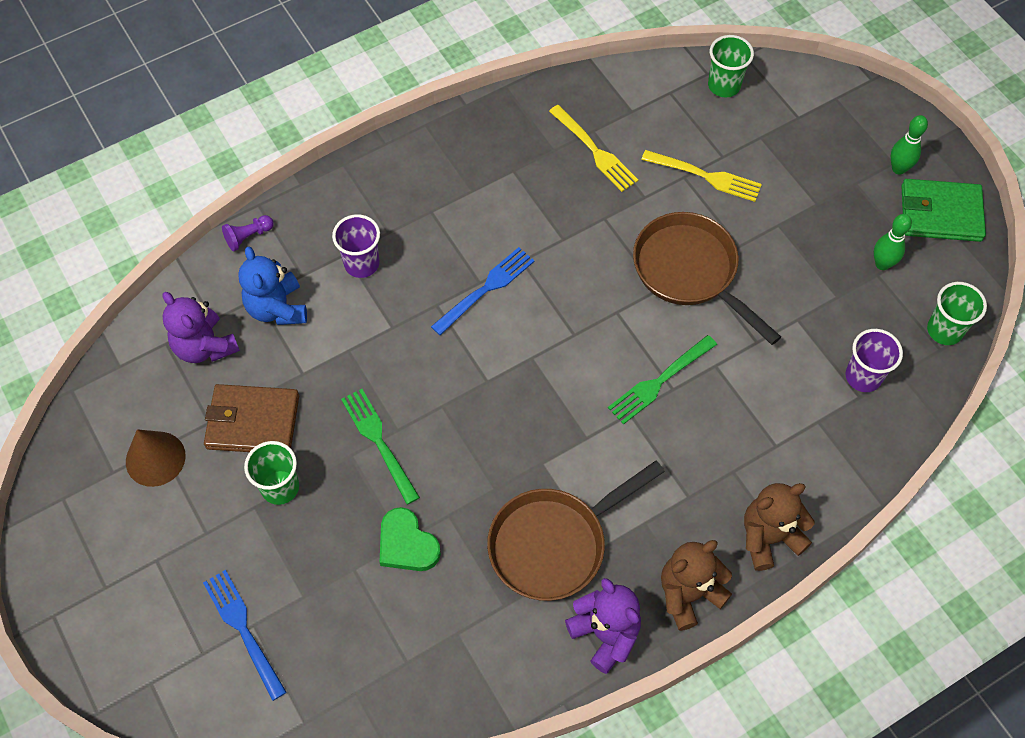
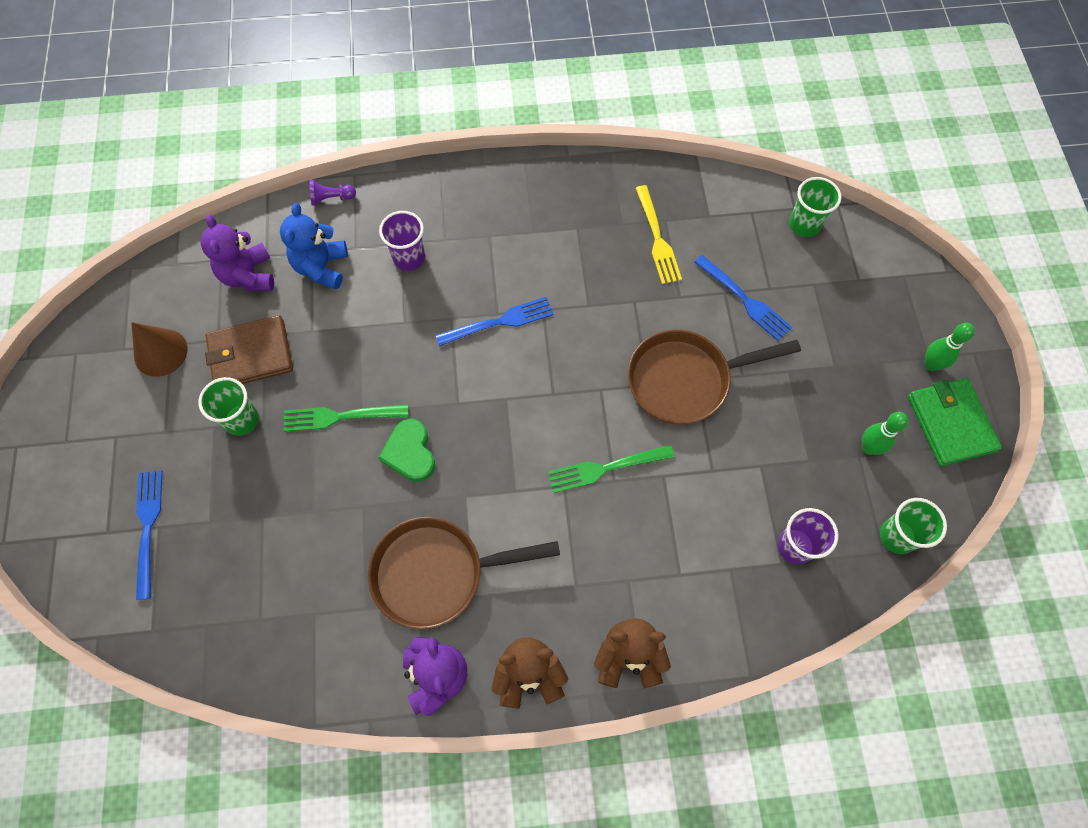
camera: 25 degrees right, 5 degrees up
(252, 422) = (250, 355): brown wallet -> brown wallet turned 45 degrees counterclockwise
(379, 442) = (340, 416): green fork -> green fork turned 90 degrees counterclockwise
(407, 544) = (315, 516): green heart -> green heart (410, 452)
(690, 271) = (685, 380): brown pan -> brown pan turned 90 degrees counterclockwise
(705, 176) = (744, 300): yellow fork -> blue fork
(940, 213) = (950, 423): green wallet -> green wallet turned 45 degrees clockwise

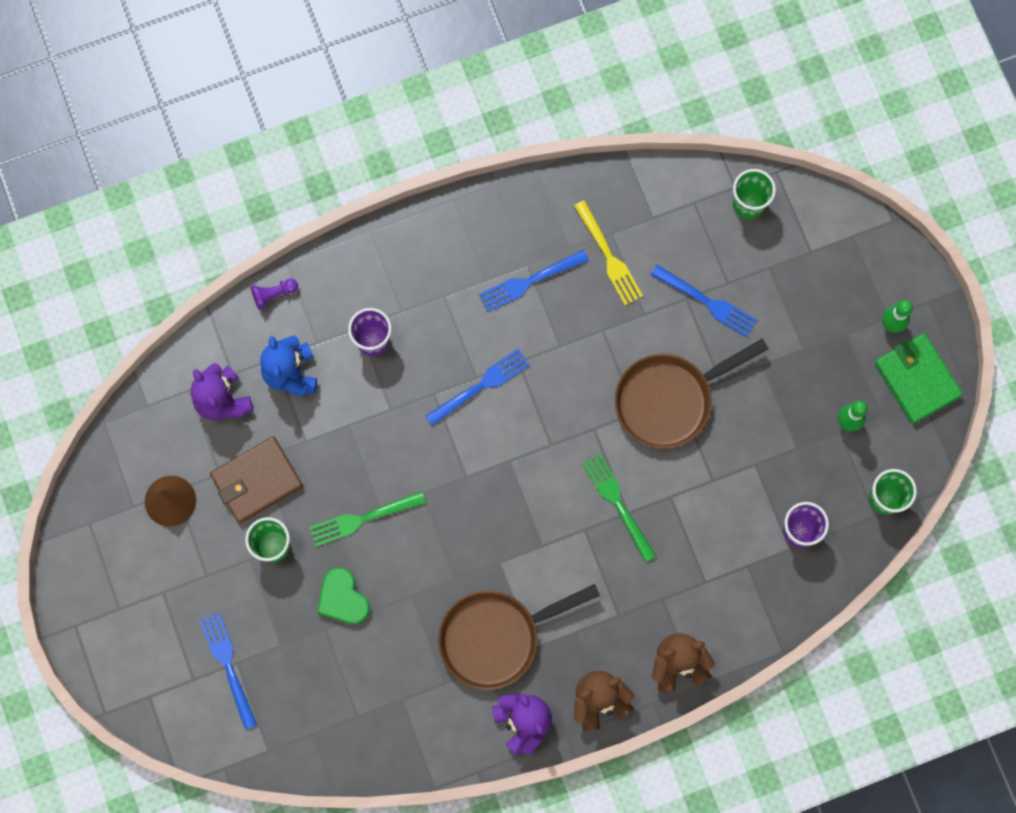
camera: 15 degrees left, 10 degrees up
(410, 452) = (438, 536): green heart -> green heart (342, 598)
(575, 242) = (529, 281): none -> blue fork
(605, 468) = (618, 504): green fork -> green fork turned 90 degrees clockwise

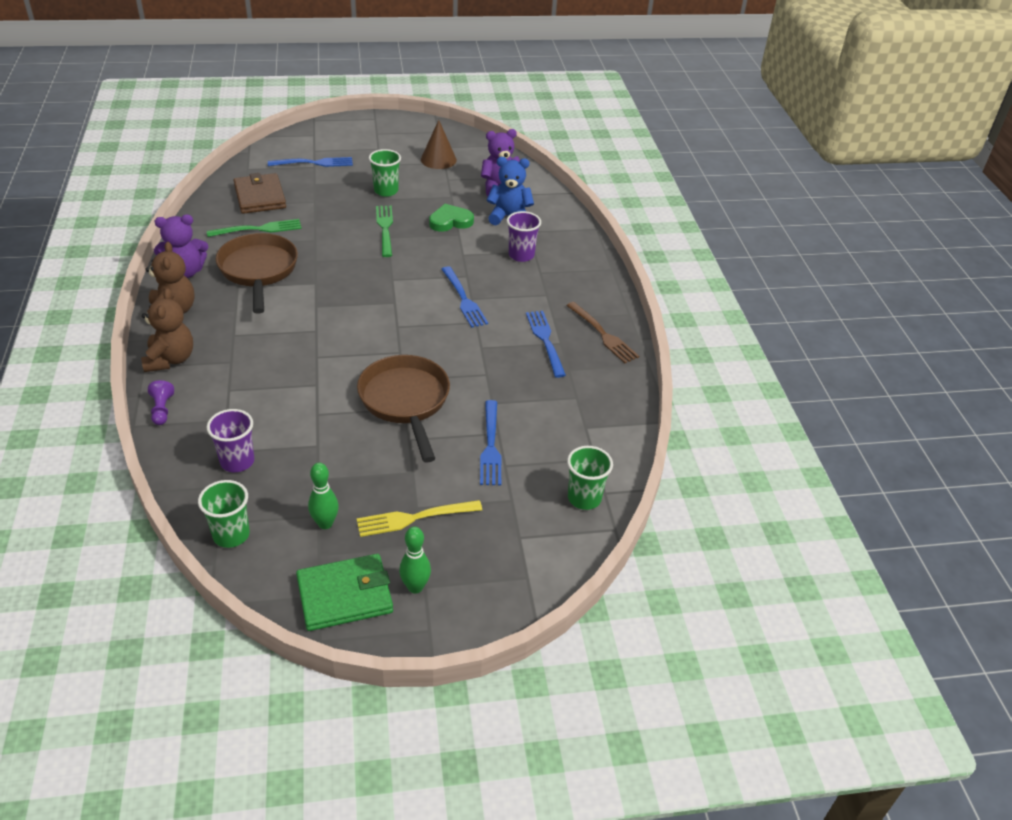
camera: 100 degrees right, 35 degrees down
(257, 481) = (436, 192): brown wallet -> brown wallet (260, 197)
(273, 294) = (572, 219): purple pawn -> purple pawn (162, 409)
(342, 598) = (332, 211): green heart -> green heart (450, 221)
(500, 223) = (603, 334): none -> brown fork
(608, 256) = (555, 391): yellow fork -> yellow fork (414, 518)
(618, 504) = (327, 352): green fork -> green fork (258, 229)
(707, 302) = (490, 446): blue fork -> blue fork turned 45 degrees counterclockwise

